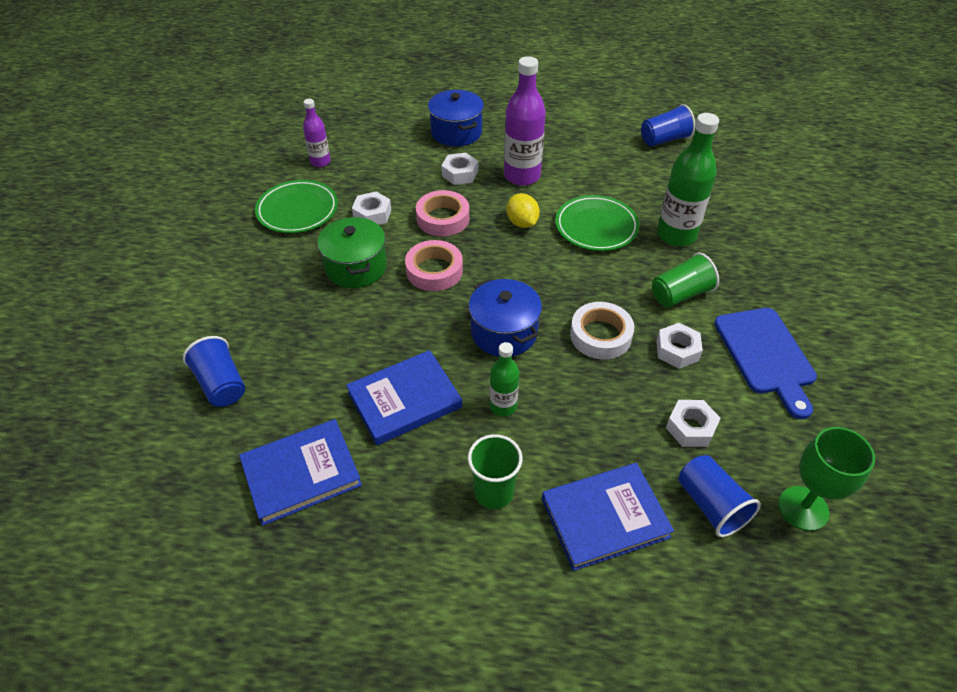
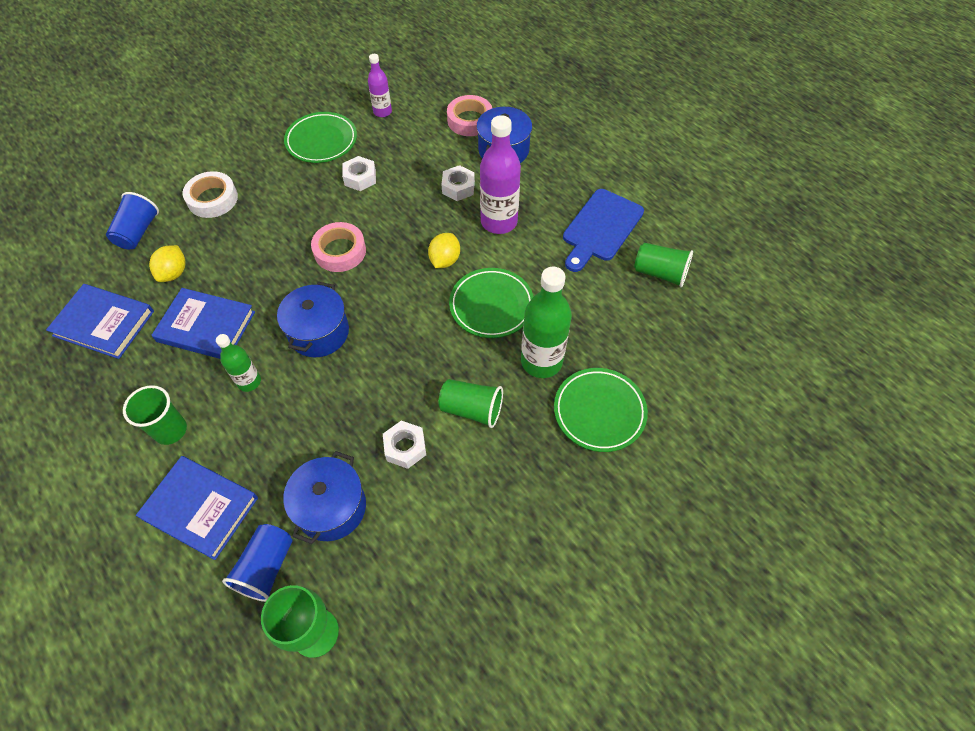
camera: 45 degrees right, 10 degrees up
(310, 387) = (174, 273): none -> yellow lemon
(356, 267) = (300, 211): green pot -> none
(443, 218) = (398, 215): pink tape -> pink tape (470, 120)
(600, 335) = (373, 389): white tape -> white tape (212, 199)
(664, 139) = (660, 273): blue cup -> green cup
(690, 428) = (331, 507): white nut -> blue pot
(750, 236) = (599, 411): none -> green plate
(766, 355) = (460, 511): blue cutting board -> blue cutting board (601, 228)

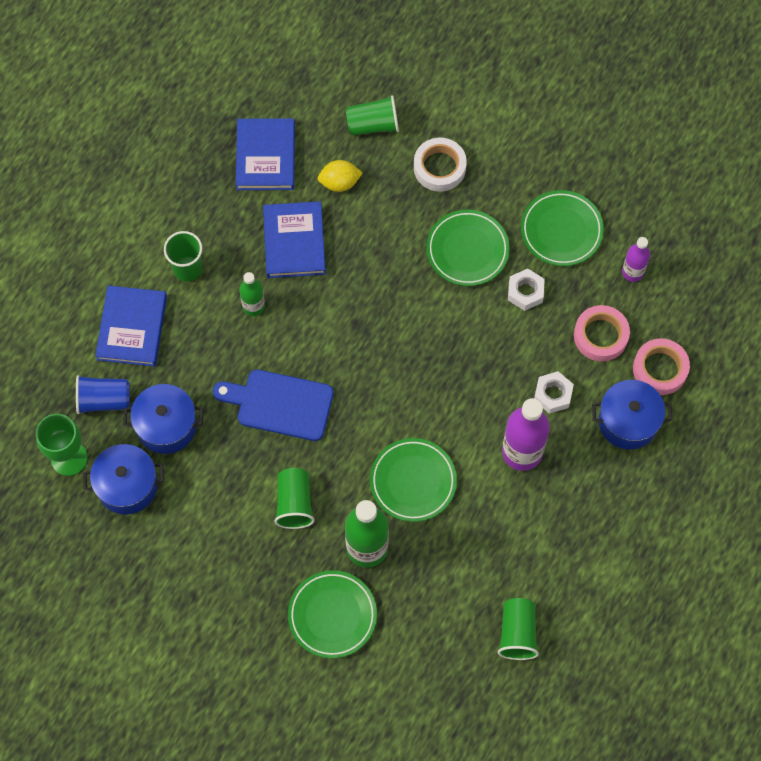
camera: 70 degrees right, 10 degrees up
(138, 232) = (373, 124): blue cup -> green cup
(299, 203) = (467, 250): none -> green plate
(319, 332) = (324, 340): blue pot -> blue pot (127, 486)
(340, 251) = (423, 316): pink tape -> pink tape (600, 336)
(405, 447) = (238, 462): white nut -> none
(445, 260) = (450, 418): yellow lemon -> none
(601, 228) = (555, 557): blue cutting board -> blue cutting board (280, 404)

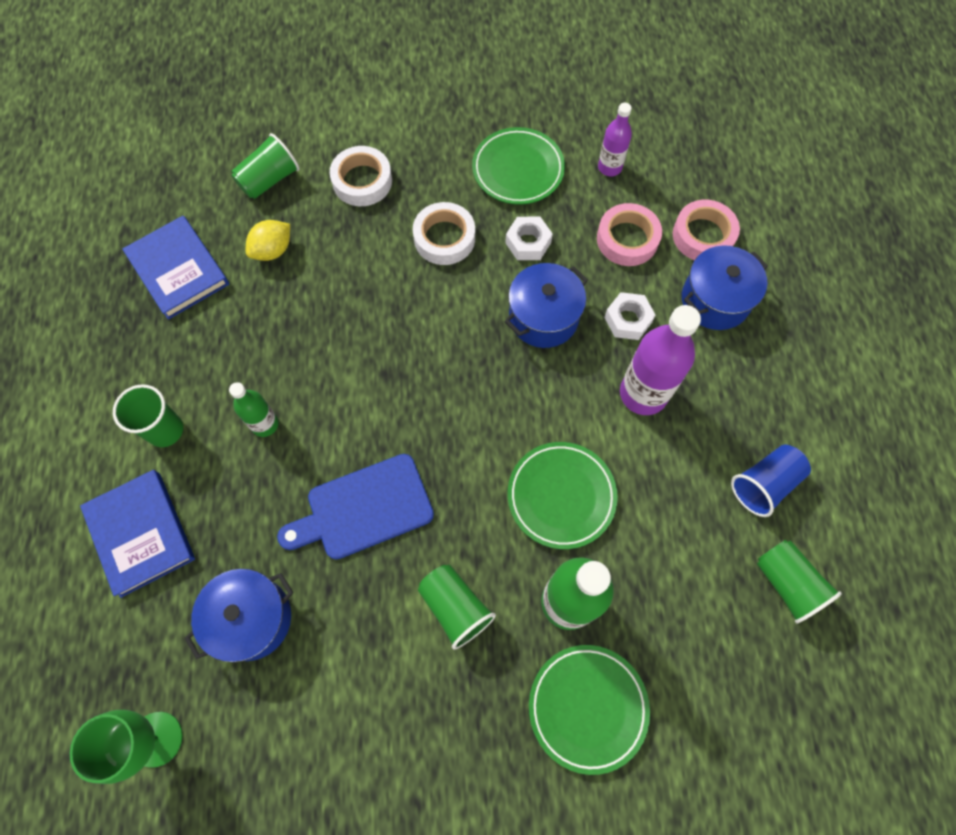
camera: 35 degrees left, 0 degrees up
(104, 400) = (157, 638): blue cup -> blue cup (764, 484)
(127, 486) = (249, 723): blue pot -> blue pot (543, 317)
(294, 242) = (265, 333): blue book -> none
(467, 250) = (444, 238): green plate -> white tape

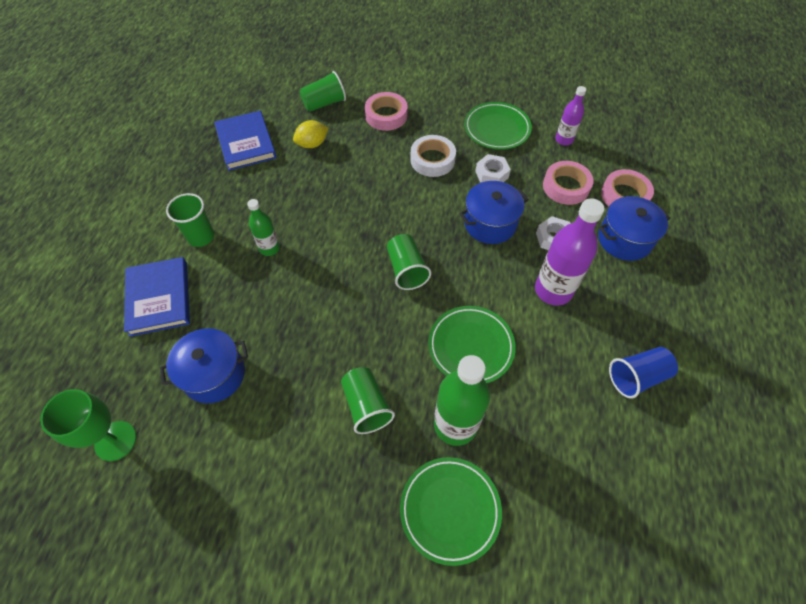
camera: 15 degrees right, 10 degrees down
(362, 181) = (386, 115): white tape -> pink tape
(363, 509) = (320, 320): blue cutting board -> none
(787, 583) = (641, 457): green cup -> green cup (406, 270)

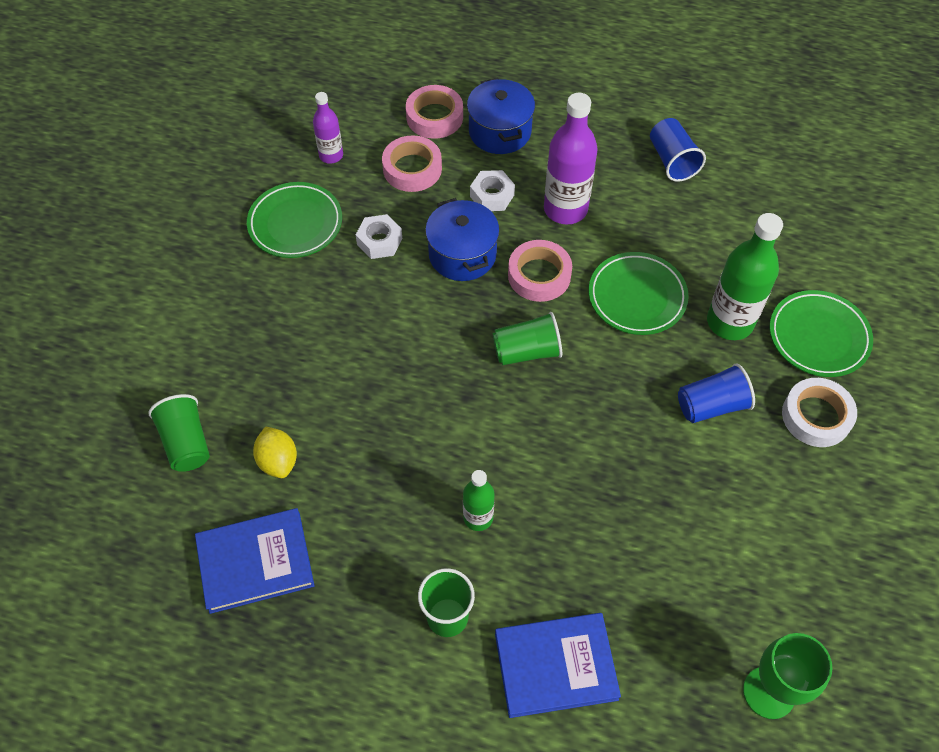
camera: 85 degrees left, 0 degrees up
(214, 374) = (675, 578): blue pot -> none
(366, 405) = (711, 405): green cup -> blue cup
(386, 115) = (236, 356): pink tape -> pink tape (539, 275)
(432, 160) = (341, 305): white tape -> white tape (816, 416)

